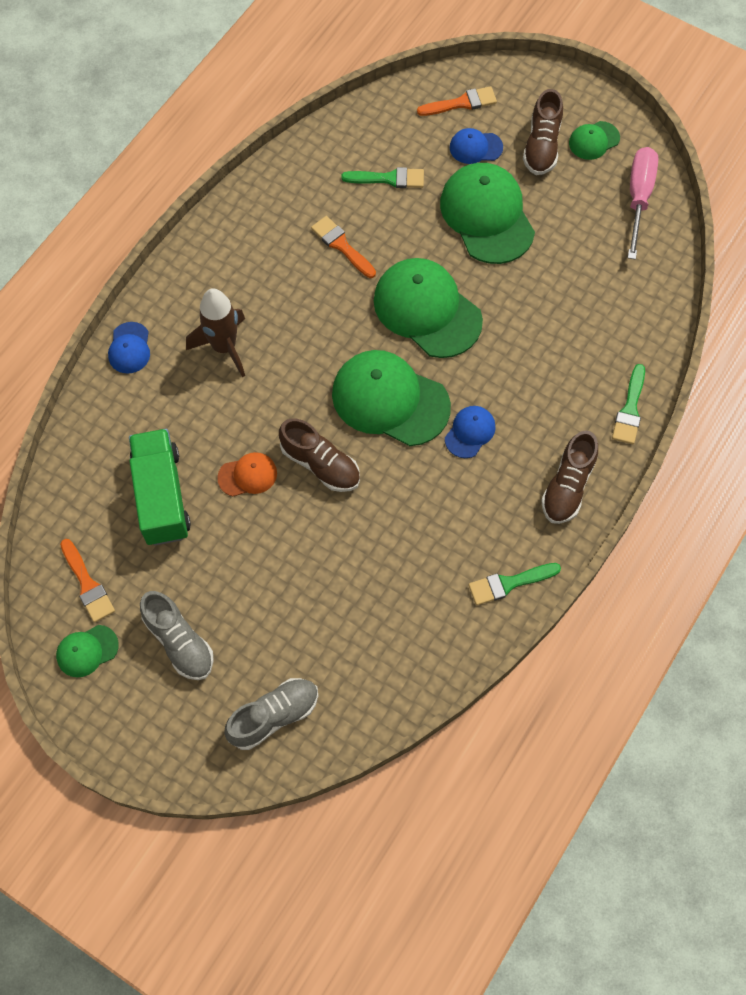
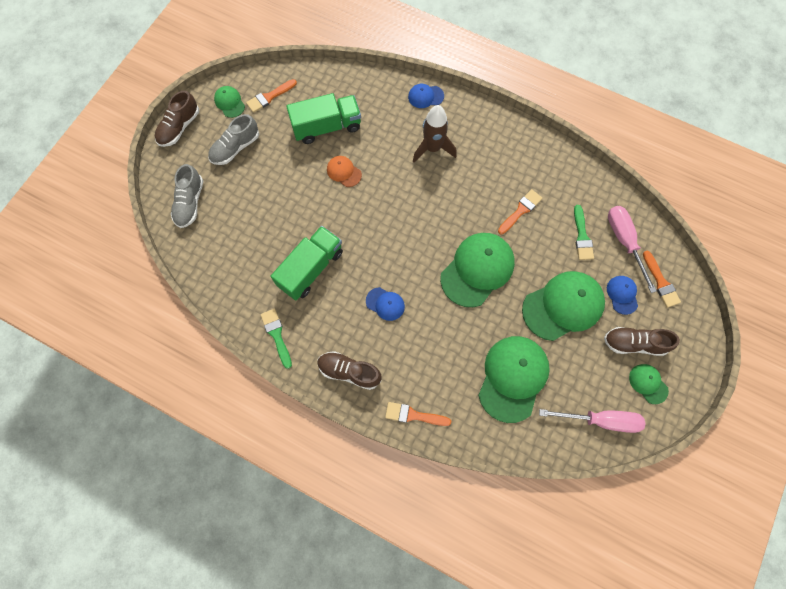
camera: 85 degrees right, 5 degrees up
(247, 475) = (344, 172): orange cap -> orange cap turned 150 degrees clockwise
(274, 716) = (190, 203): grey shoe -> grey shoe turned 45 degrees clockwise
(320, 464) = (354, 213): brown shoe -> brown shoe (179, 127)
(390, 400) = (405, 251): green cap -> green cap (513, 378)
(401, 132) = (624, 242): none -> pink screwdriver
(407, 531) = (311, 268): none -> green truck
(630, 409) = (413, 415): green brush -> orange brush

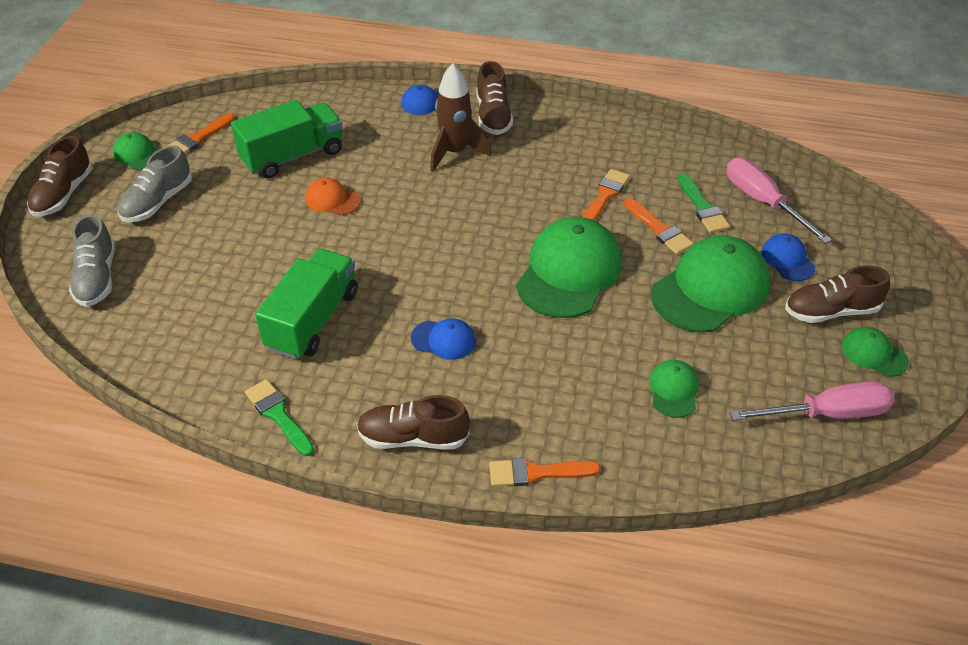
camera: 15 degrees left, 25 degrees down
(467, 120) = (493, 116): none -> brown shoe
(513, 378) = (673, 390): green cap -> green cap, size x0.48
(660, 282) = (833, 235): orange brush -> orange brush (659, 229)

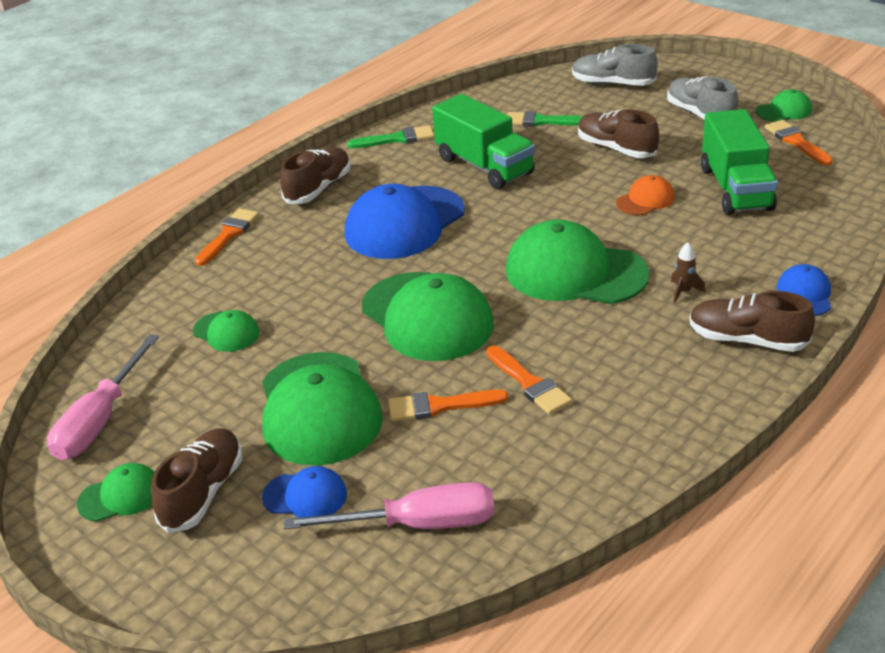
camera: 120 degrees right, 10 degrees down
(63, 194) = (738, 76): brown shoe -> brown shoe (616, 149)
(443, 340) = (404, 223): blue cap -> blue cap, size x2.09
(455, 152) = (683, 292): brown rocket -> brown rocket, size x0.45
(461, 210) = (575, 272): none -> green cap
(702, 207) = (450, 460): green brush -> green brush (542, 121)

